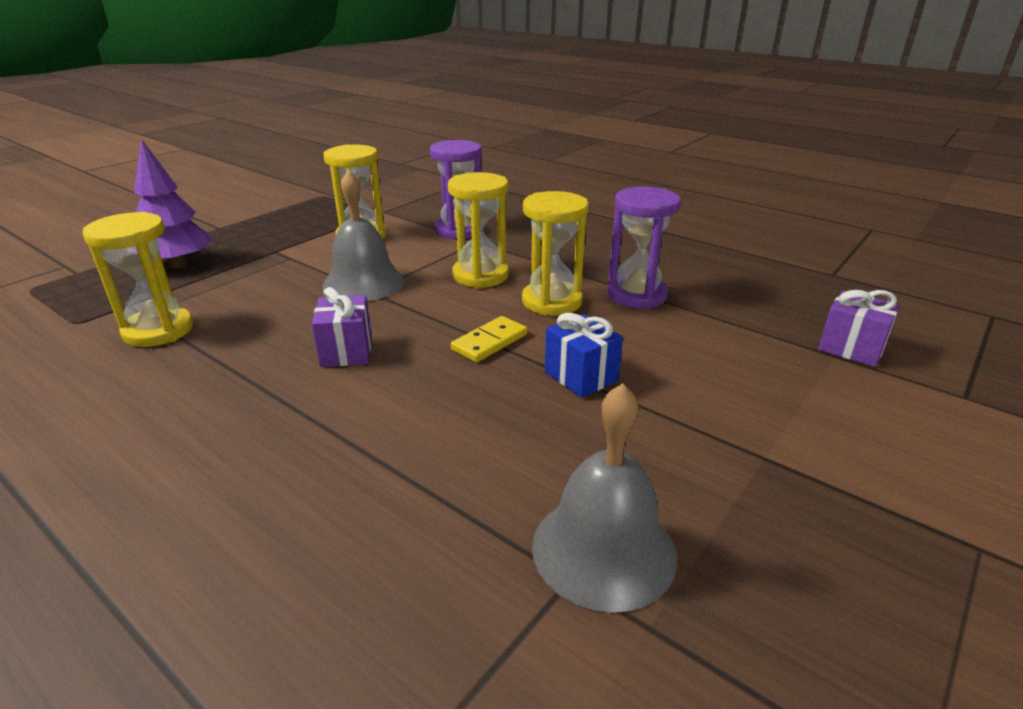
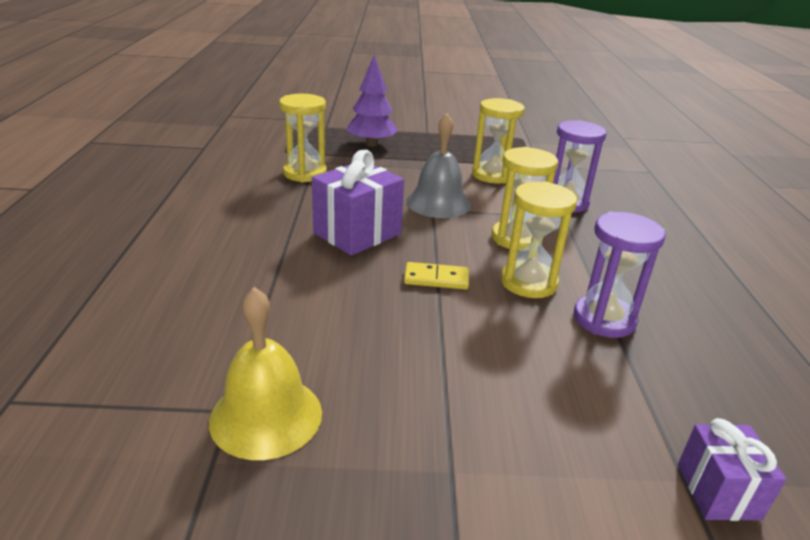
camera: 50 degrees right, 0 degrees up
(346, 351) = (357, 233): purple gift -> purple gift, size x1.68
(581, 376) = (445, 335): blue gift -> none
(603, 549) = (266, 416): grey bell -> yellow bell

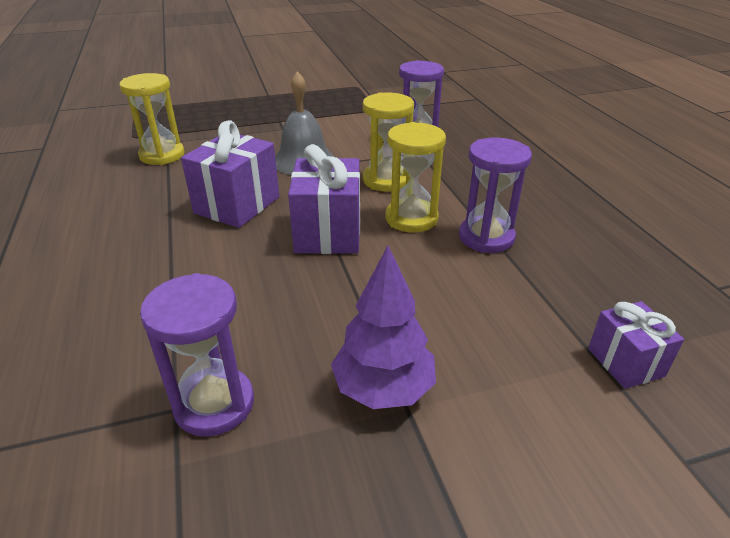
camera: 15 degrees left, 5 degrees up
(266, 416) = (214, 404): yellow bell -> purple hourglass
(371, 144) = (218, 115): purple tree -> purple tree (383, 388)
(436, 279) = (328, 233): yellow domino -> purple gift
(492, 175) = (343, 125): yellow hourglass -> none

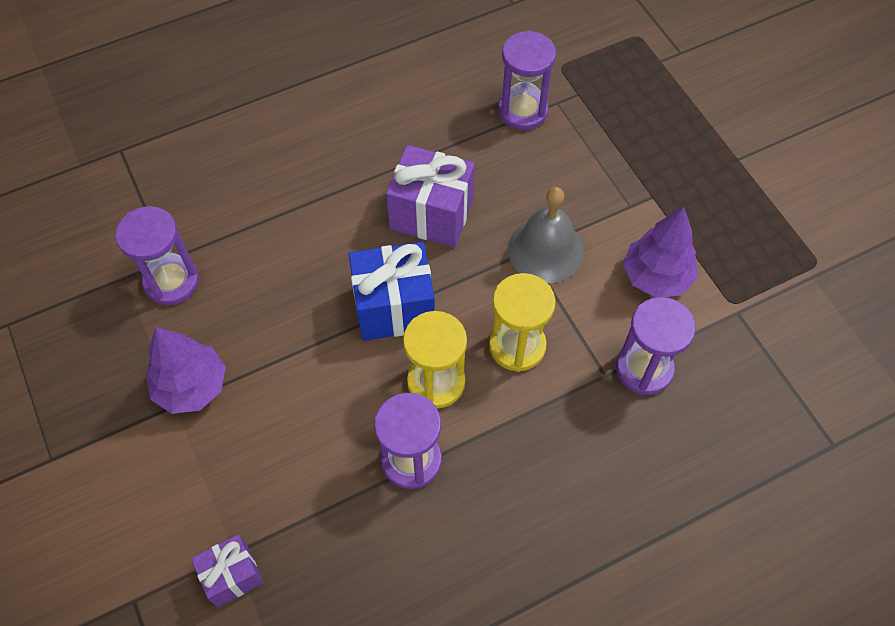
camera: 80 degrees right, 25 degrees up
(162, 155) = (522, 111): yellow hourglass -> purple hourglass
(328, 233) = (394, 307): purple gift -> blue gift
(346, 127) = (656, 277): none -> purple tree

